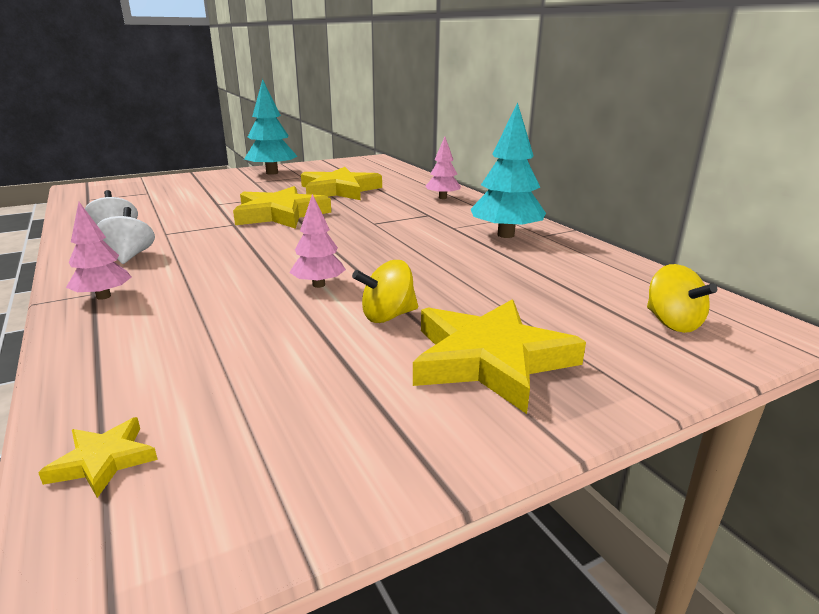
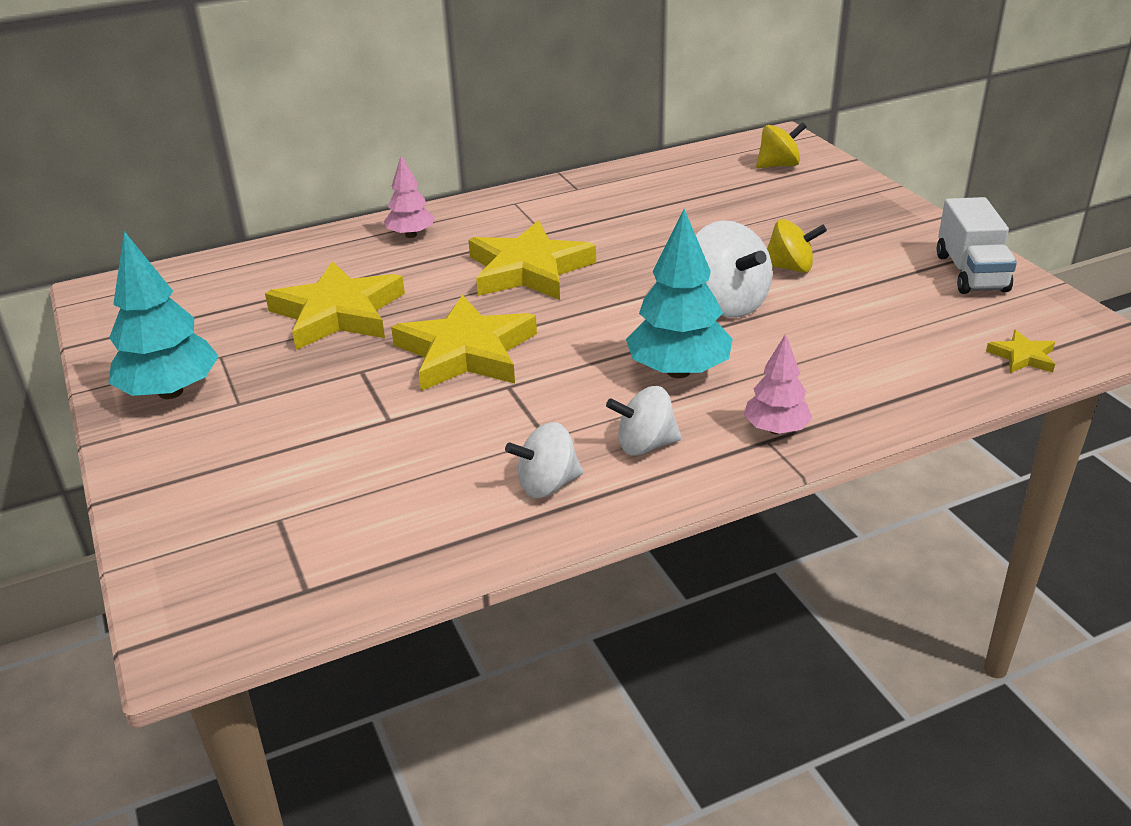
camera: 85 degrees left, 10 degrees up
(318, 285) = (726, 304): pink tree -> white spinning top
(362, 449) = (971, 273): none -> white truck
(387, 316) = (790, 268): yellow spinning top -> yellow spinning top turned 60 degrees counterclockwise
(489, 359) = (851, 230): yellow star -> yellow star (528, 270)
(505, 235) = (575, 206): turquoise tree -> turquoise tree (678, 371)

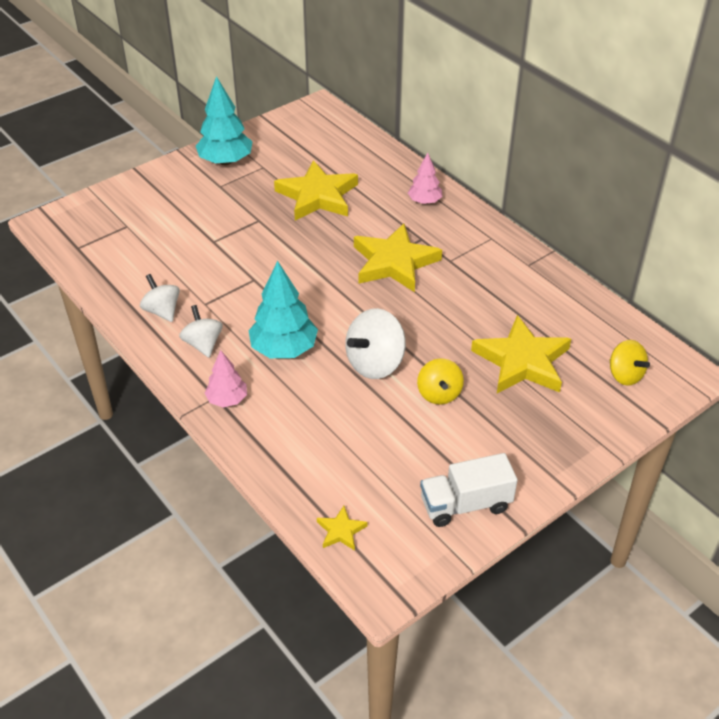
camera: 75 degrees right, 10 degrees up
(466, 352) = (286, 255): yellow star -> yellow star (522, 361)

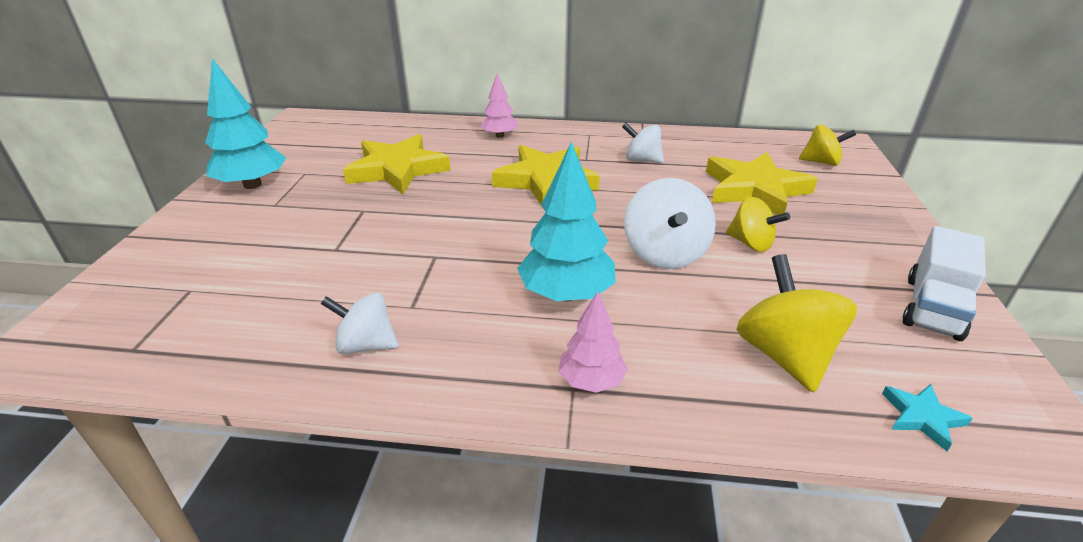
camera: 45 degrees left, 10 degrees down
(203, 344) = (471, 345): white spinning top -> white spinning top (641, 160)
(333, 459) = (784, 355): none -> yellow spinning top
(341, 531) = (922, 417): yellow star -> turquoise star

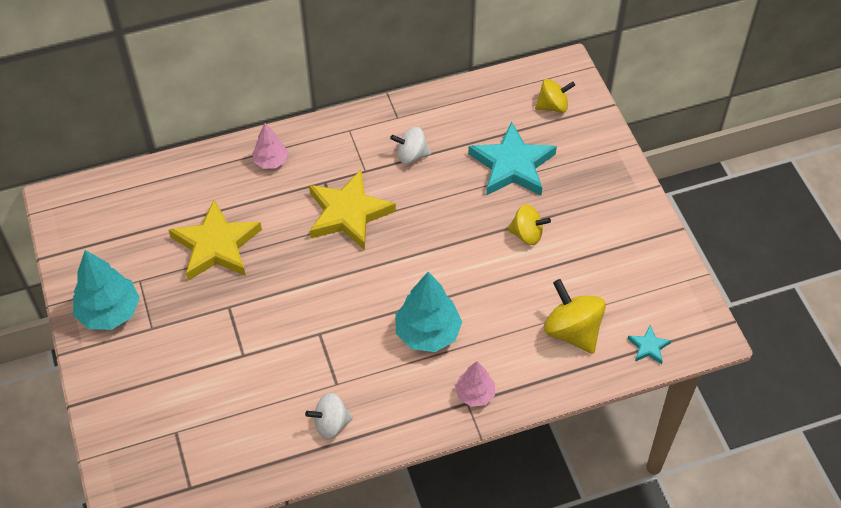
camera: 25 degrees left, 20 degrees up
(664, 254) = (474, 268): white spinning top -> none
(755, 189) = (512, 165): yellow star -> turquoise star
(932, 308) = (648, 256): white truck -> none

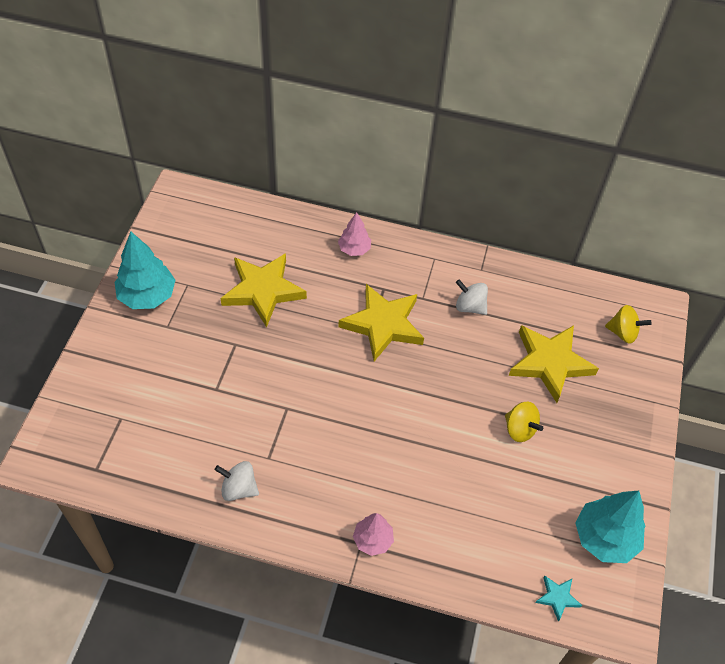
camera: 30 degrees right, 0 degrees up
(428, 333) = (373, 462): turquoise tree -> turquoise tree (605, 538)
(512, 165) = (550, 363): turquoise star -> yellow star
(572, 331) = (498, 539): yellow spinning top -> none

